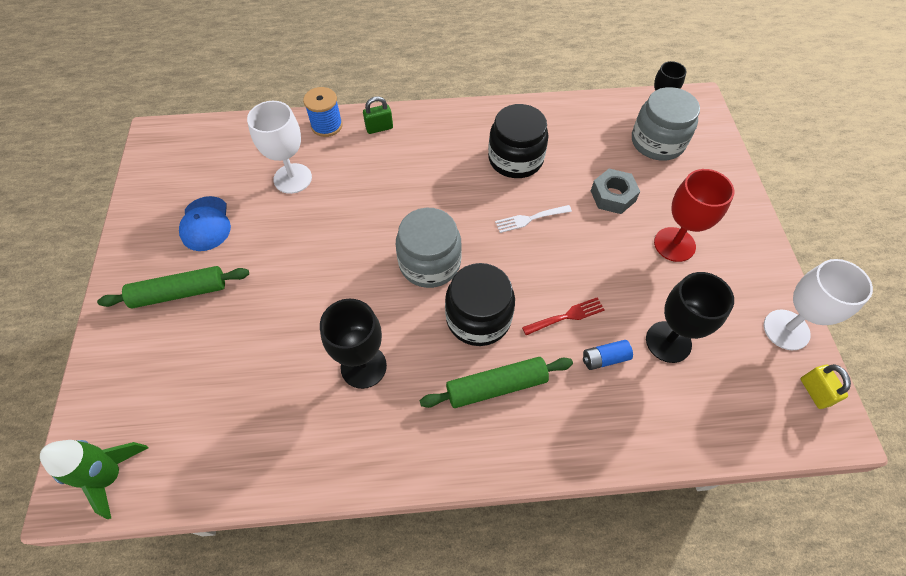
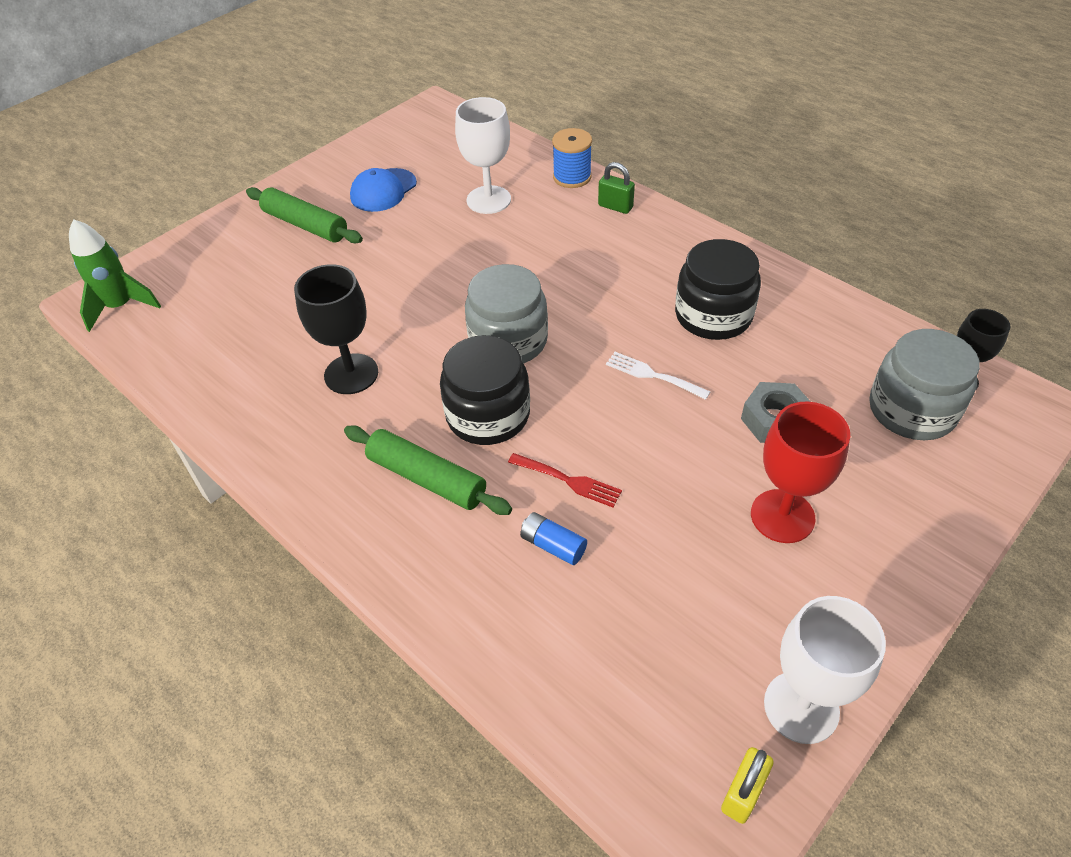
camera: 50 degrees right, 10 degrees down
(668, 342) = (639, 591): black goblet -> none

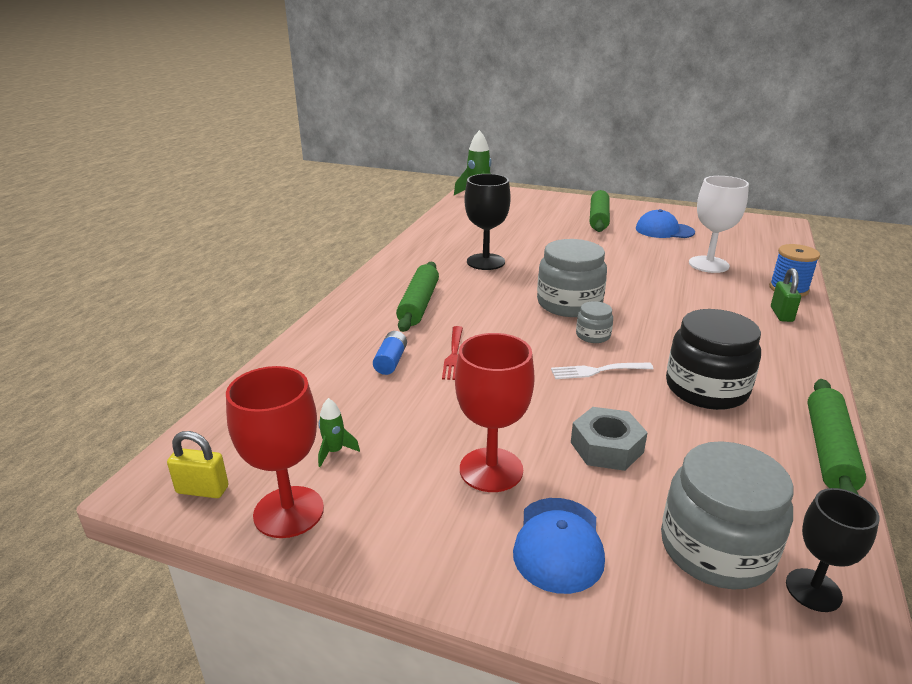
camera: 65 degrees right, 20 degrees down
(488, 415) = (490, 312): black jar -> none
(585, 350) = (593, 335): none -> grey jar
(653, 375) = (597, 371): white fork -> white fork turned 105 degrees counterclockwise
(713, 644) = (334, 452): none -> green rocket
(801, 707) = (289, 512): white goblet -> red goblet
(820, 291) = (829, 450): none -> green rolling pin
(889, 503) = (558, 544): none -> blue cap

